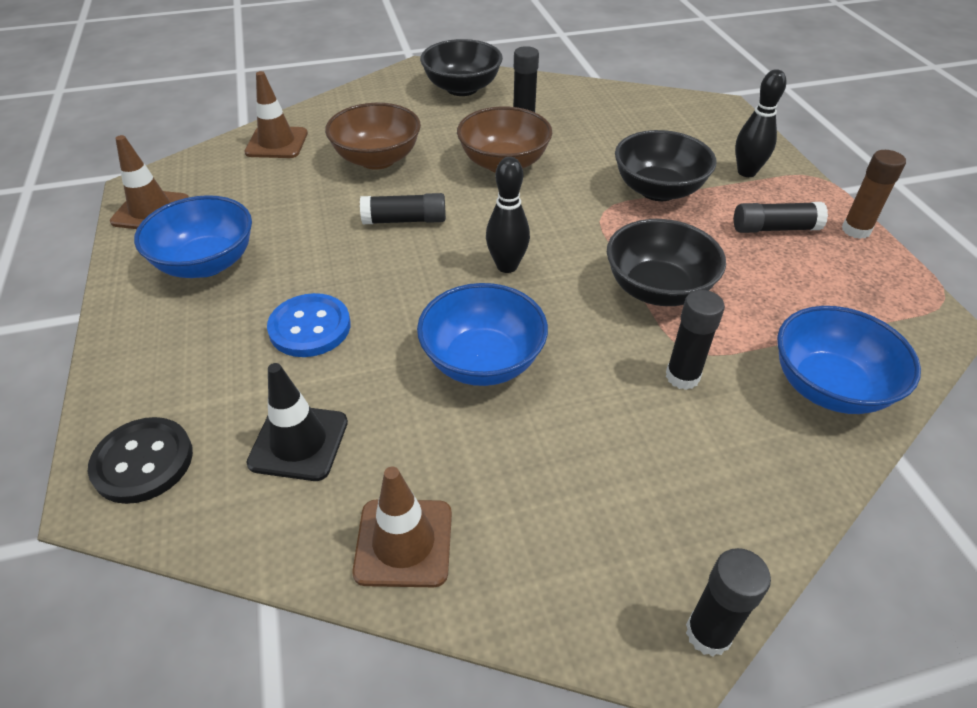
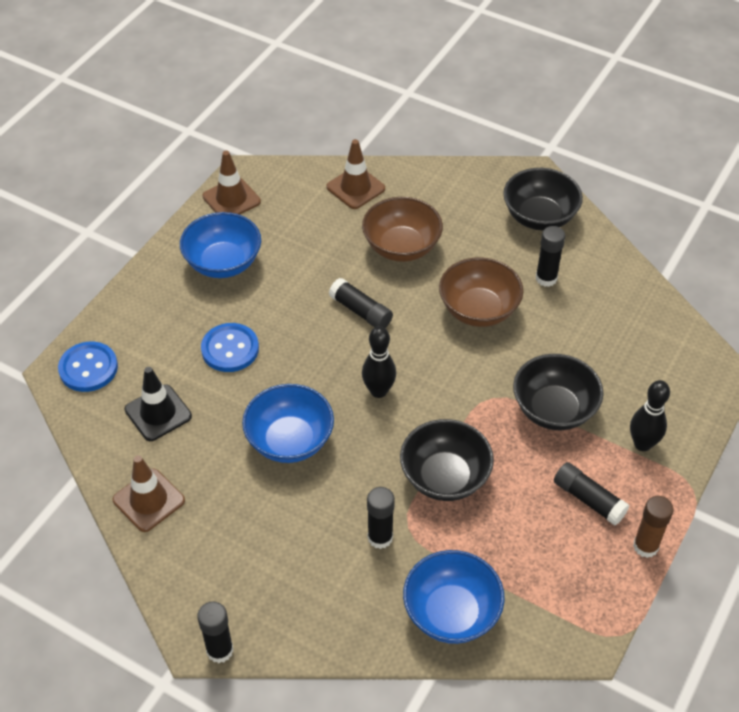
camera: 45 degrees right, 5 degrees up
(143, 462) = (88, 368): black button -> blue button

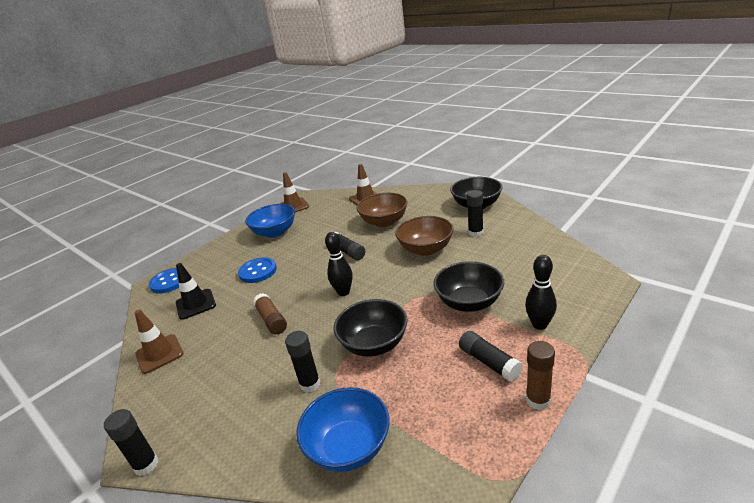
camera: 15 degrees right, 20 degrees down
(290, 440) = (271, 320): blue bowl -> brown glue stick

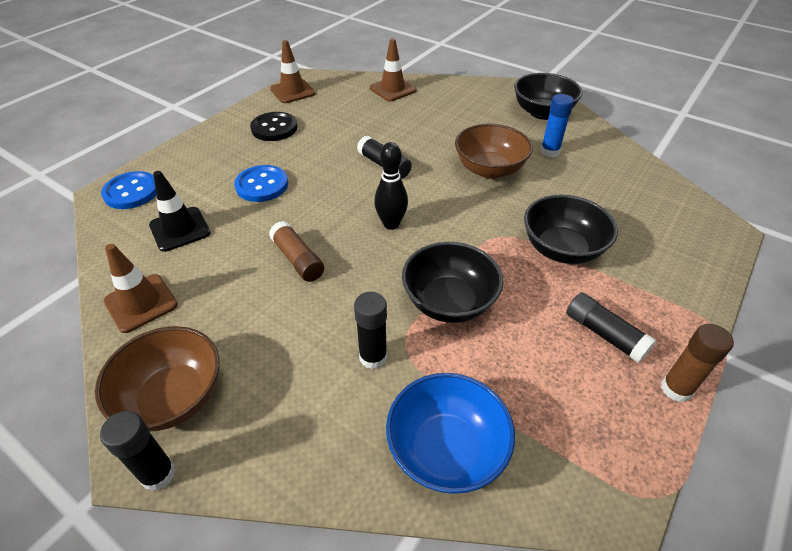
camera: 10 degrees left, 15 degrees up
(275, 232) = (274, 128): blue bowl -> black button
(384, 222) = (425, 125): brown bowl -> brown bowl (173, 397)
(476, 233) = (549, 151): black glue stick -> blue glue stick
(539, 325) = (656, 285): black bowling pin -> none

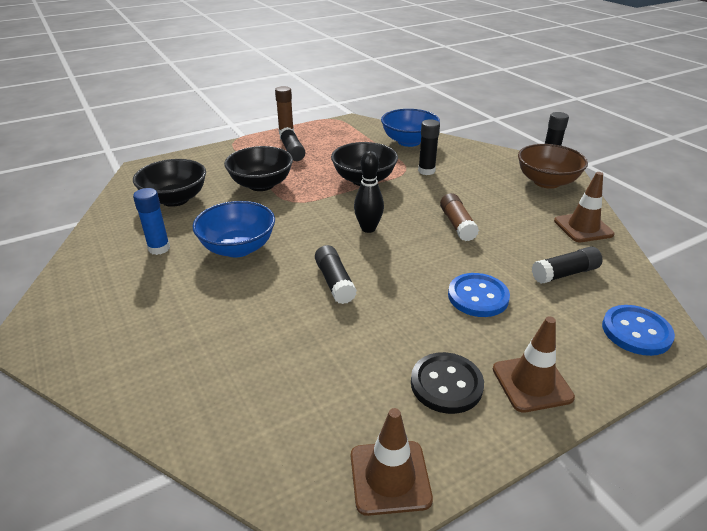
camera: 155 degrees left, 10 degrees down
(180, 229) = (564, 273): black traffic cone -> black glue stick
(392, 89) = (218, 413): brown traffic cone -> brown traffic cone (532, 383)
(489, 169) = (238, 248): brown bowl -> blue bowl
(542, 112) = (89, 295): black bowl -> black bowl (175, 199)

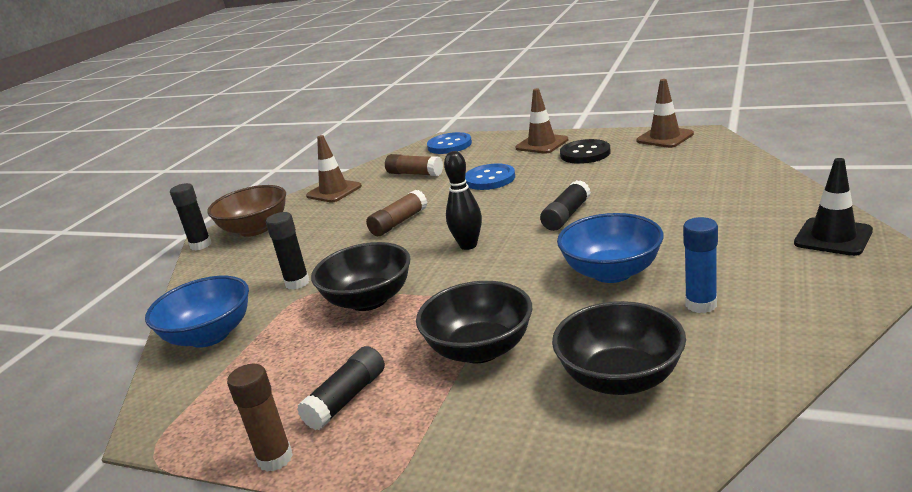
camera: 125 degrees left, 10 degrees down
(82, 345) = (833, 237): none -> black traffic cone
(564, 273) = (415, 174): black glue stick -> brown glue stick

